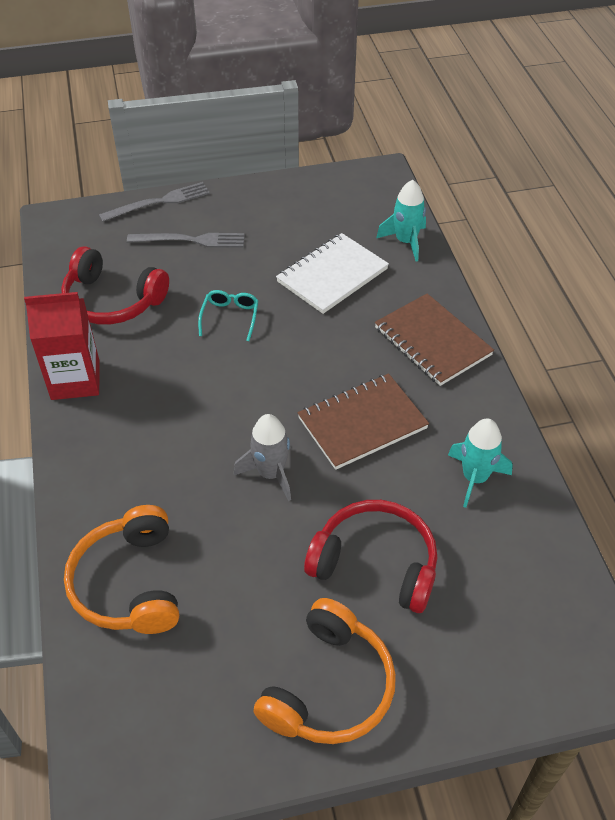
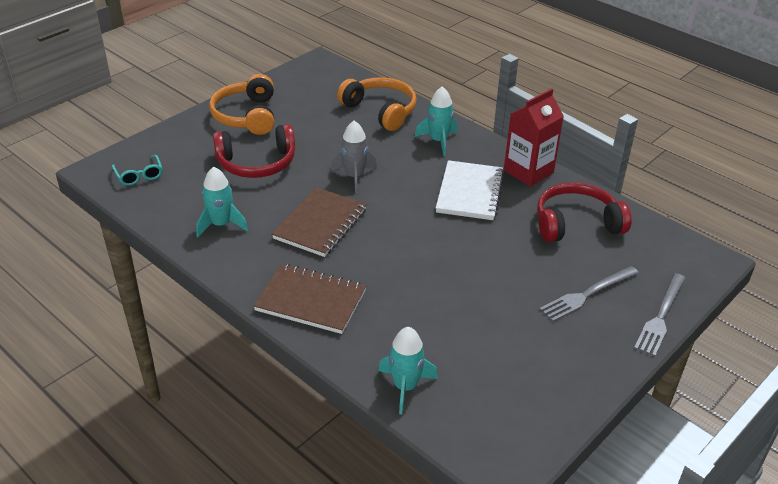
camera: 145 degrees right, 10 degrees down
(117, 479) = (438, 141): none -> turquoise rocket
(230, 317) = (481, 249): turquoise glasses -> turquoise glasses (139, 175)
(332, 275) = (439, 319): white notebook -> white notebook (469, 192)

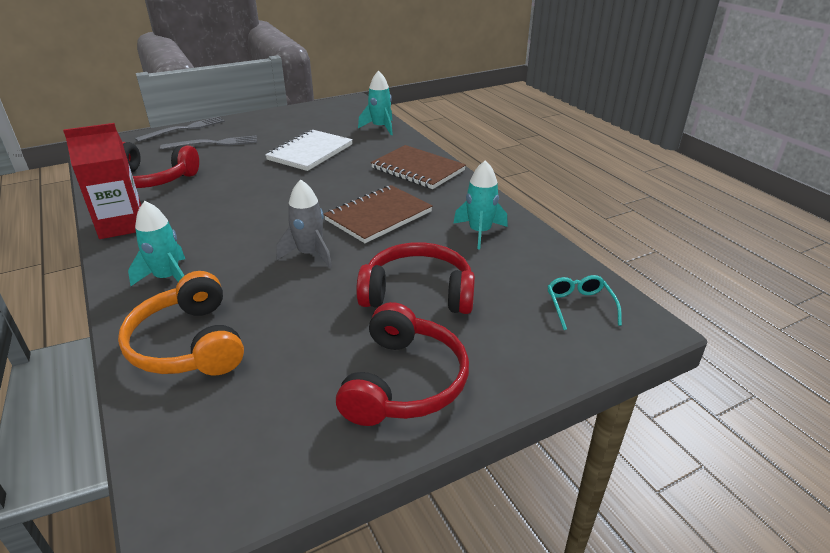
camera: 160 degrees left, 5 degrees down
(246, 116) = (404, 382): orange headphones -> red headphones
(469, 192) = (207, 217): white notebook -> white notebook (310, 152)

